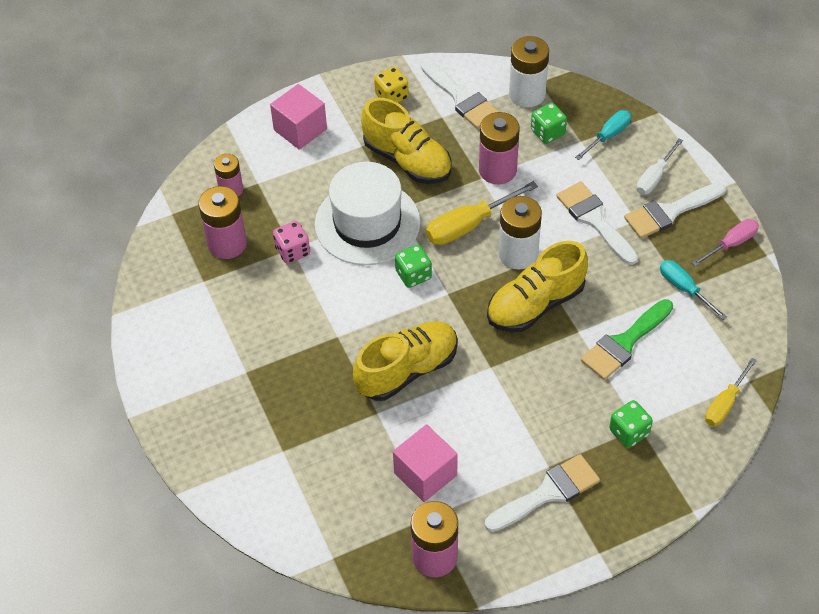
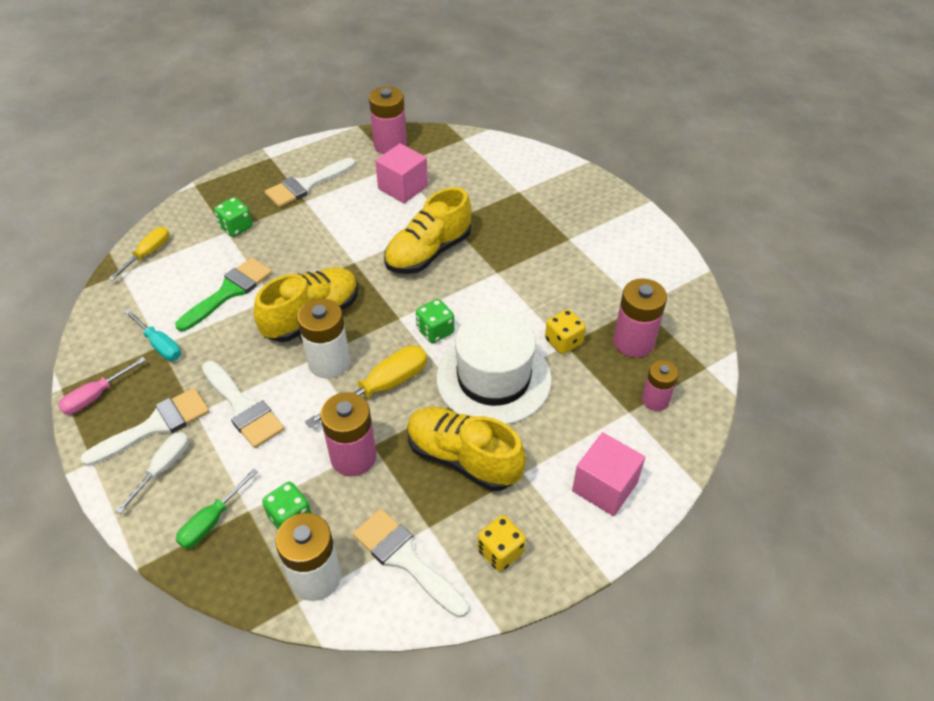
camera: 170 degrees right, 5 degrees down
(293, 251) = (563, 341): pink dice -> yellow dice
(608, 136) = (211, 521): turquoise screwdriver -> green screwdriver

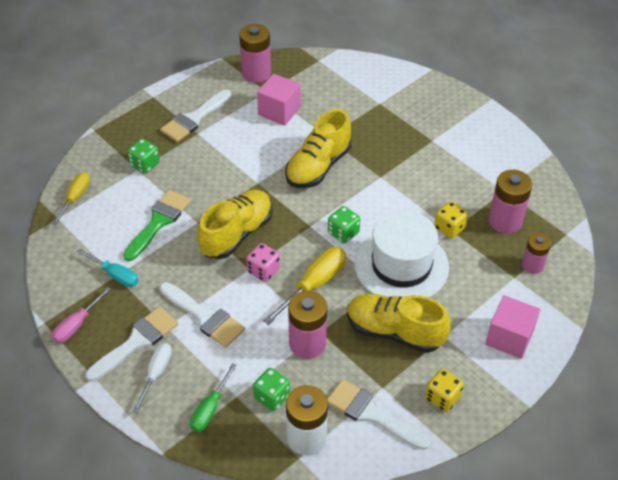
camera: 10 degrees left, 0 degrees up
(329, 362) = (263, 270): white battery -> pink dice

